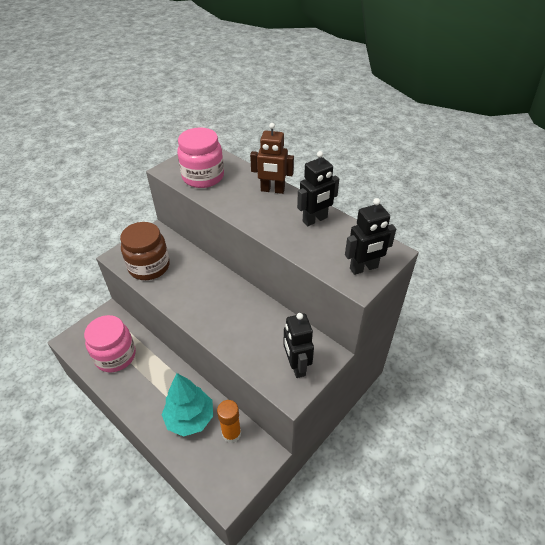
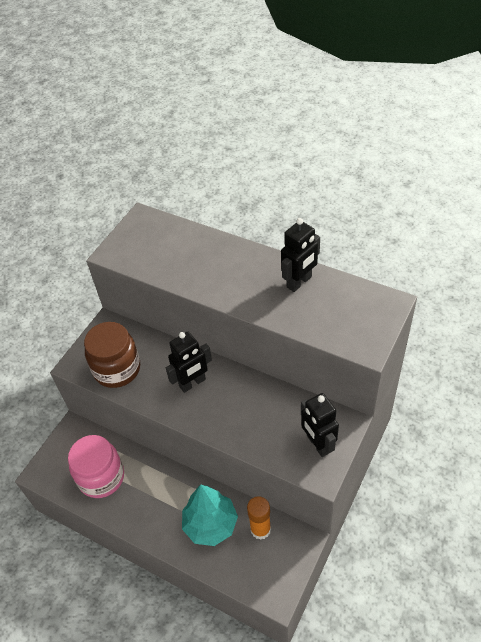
camera: 10 degrees left, 5 degrees up
(203, 177) = (156, 254): pink jar -> none
(272, 190) = (240, 255): brown robot -> none
(364, 268) = (367, 328): black robot -> black robot (192, 383)

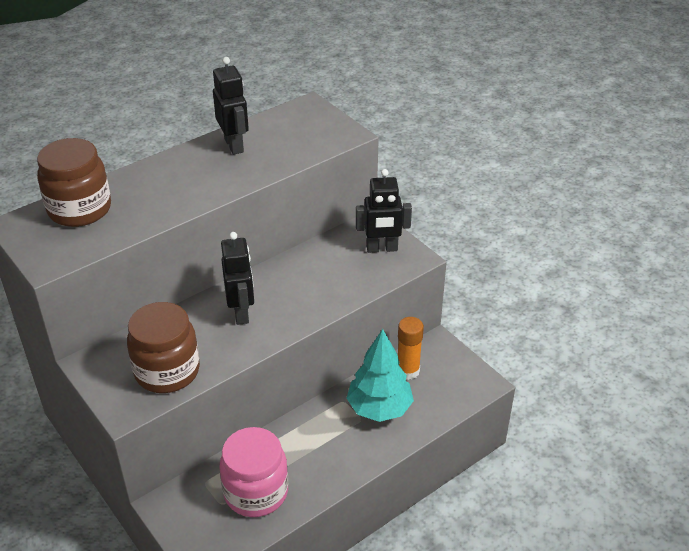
camera: 70 degrees left, 10 degrees down
(172, 239) = (80, 209): none -> brown jar

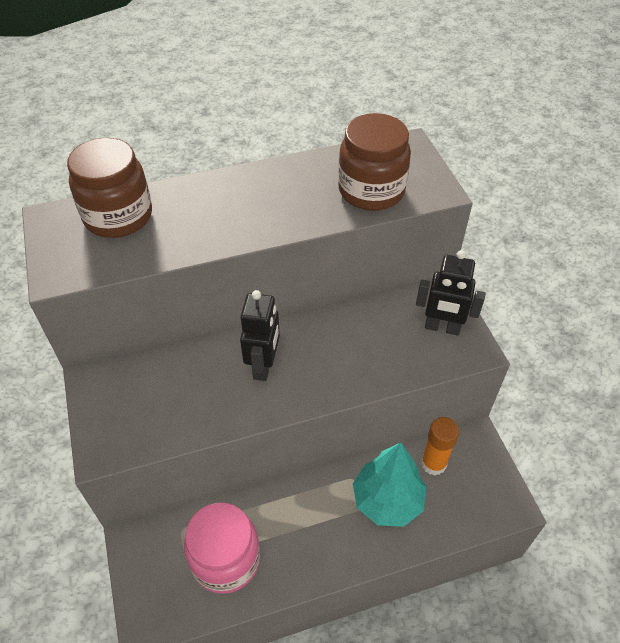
camera: 20 degrees right, 10 degrees up
(167, 371) = (161, 415): brown jar -> brown jar (371, 191)
(234, 145) = (308, 176): black robot -> none

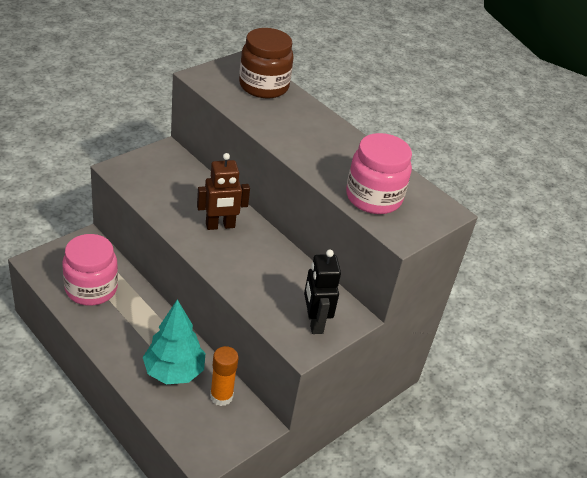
camera: 60 degrees right, 10 degrees down
(263, 366) = (220, 226): black robot -> brown robot
(371, 191) = (373, 198): brown jar -> pink jar

